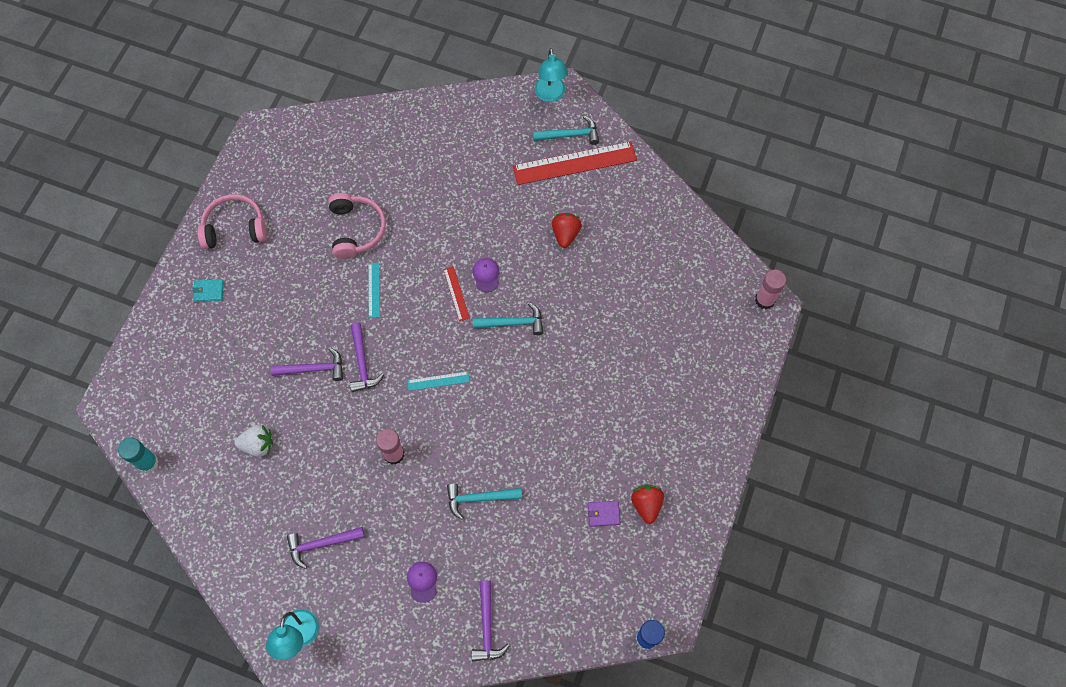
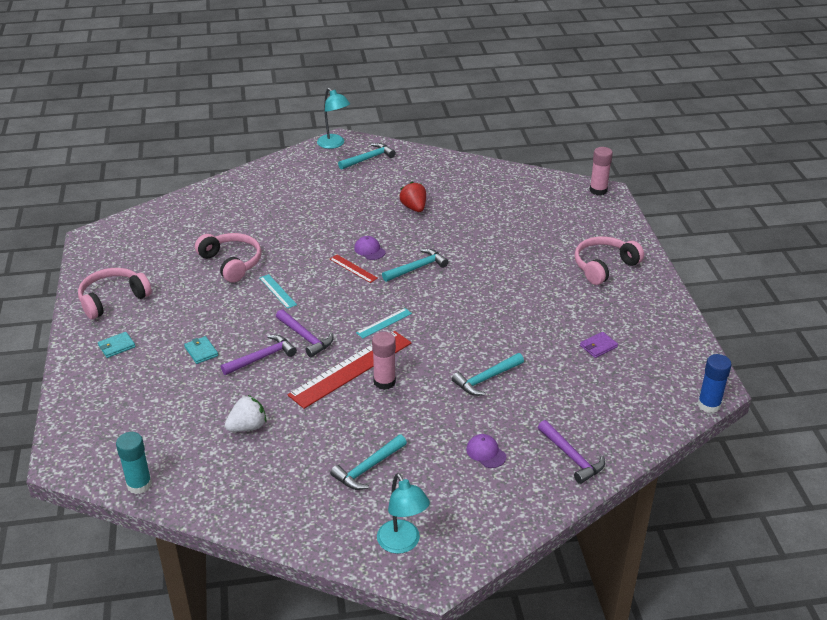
camera: 30 degrees left, 30 degrees down
(270, 334) = (201, 351): none -> turquoise wallet
(322, 544) = (368, 468): purple hammer -> turquoise hammer
(575, 163) = (386, 171): red ruler -> red ruler (351, 369)
(646, 505) = (626, 327): red strawberry -> none
(687, 413) = (604, 266): none -> pink headphones

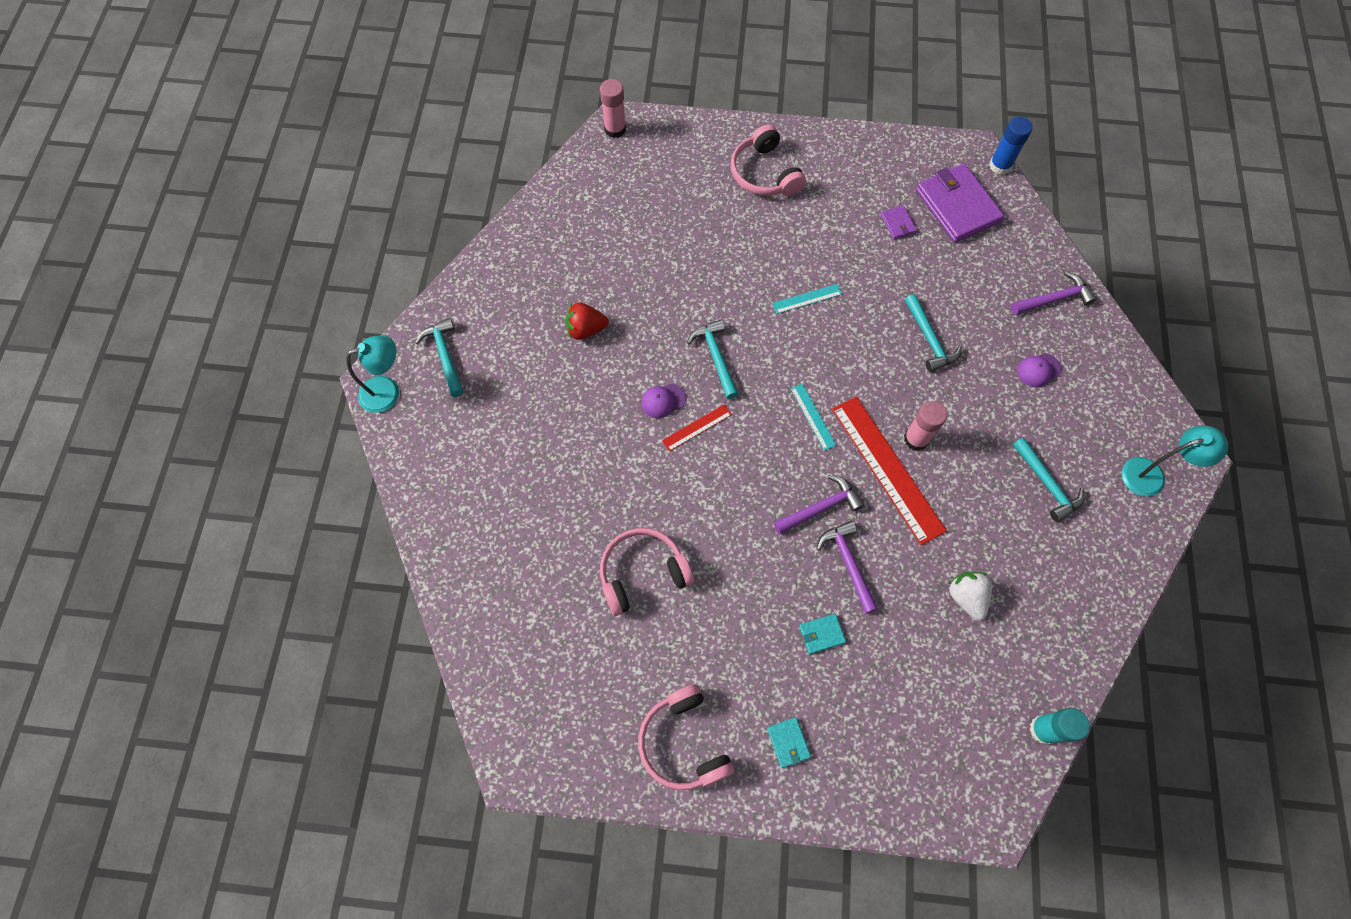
camera: 75 degrees left, 30 degrees up
(278, 291) = (720, 524): turquoise ruler -> turquoise ruler (807, 298)
(641, 381) = (957, 206): none -> purple wallet

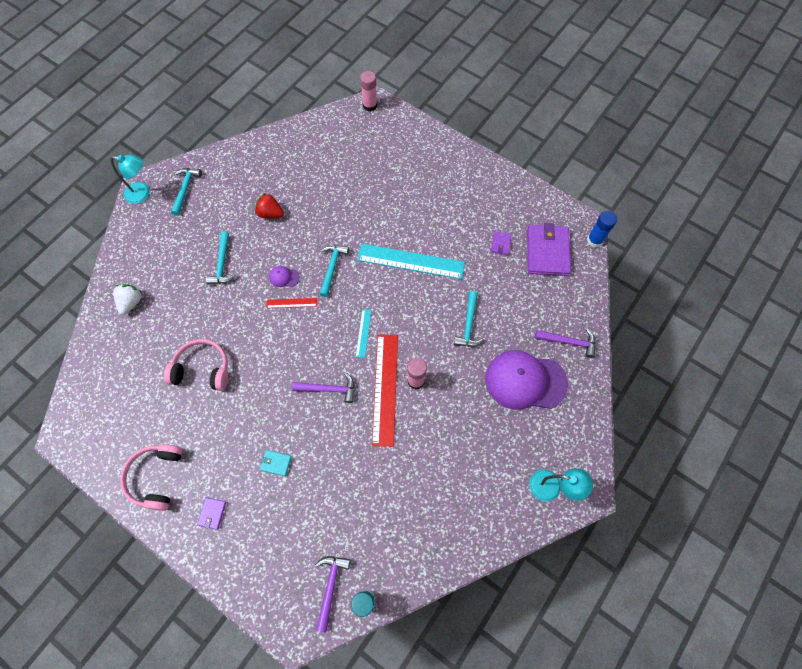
camera: 30 degrees right, 0 degrees up
(764, 173) = (439, 173): pink headphones -> none
(788, 742) = (212, 513): turquoise wallet -> purple wallet
(807, 298) = (411, 261): turquoise ruler -> turquoise ruler, size x2.16
(848, 563) = (321, 431): purple hammer -> purple hammer (330, 587)
(966, 597) = (377, 493): white strawberry -> white strawberry (131, 302)
(1038, 370) = (525, 381): purple cap -> purple cap, size x2.49
(1047, 484) = (478, 454): turquoise hammer -> turquoise hammer (222, 264)

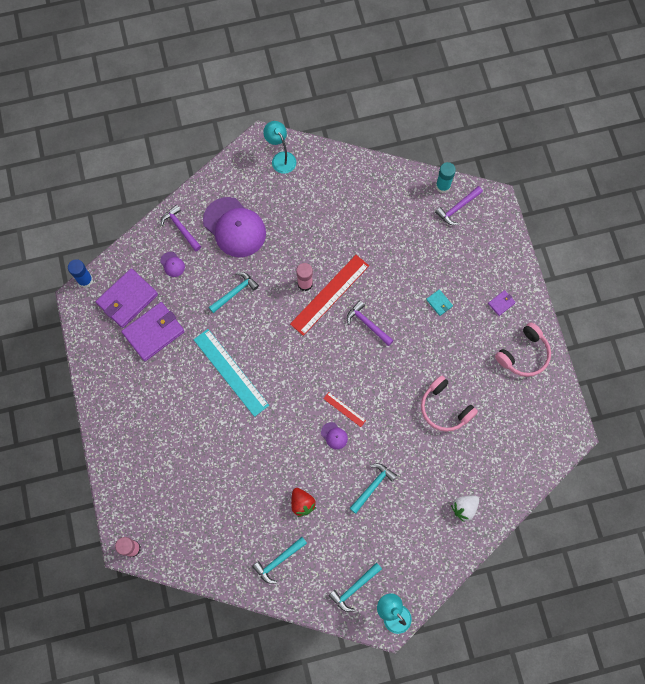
camera: 140 degrees left, 5 degrees up
(332, 268) = (292, 414): turquoise hammer -> turquoise hammer (278, 561)
(363, 333) = (312, 344): turquoise ruler -> none
(500, 244) = (154, 332): purple wallet -> purple wallet, size x2.26
(542, 306) = (172, 264): none -> purple cap

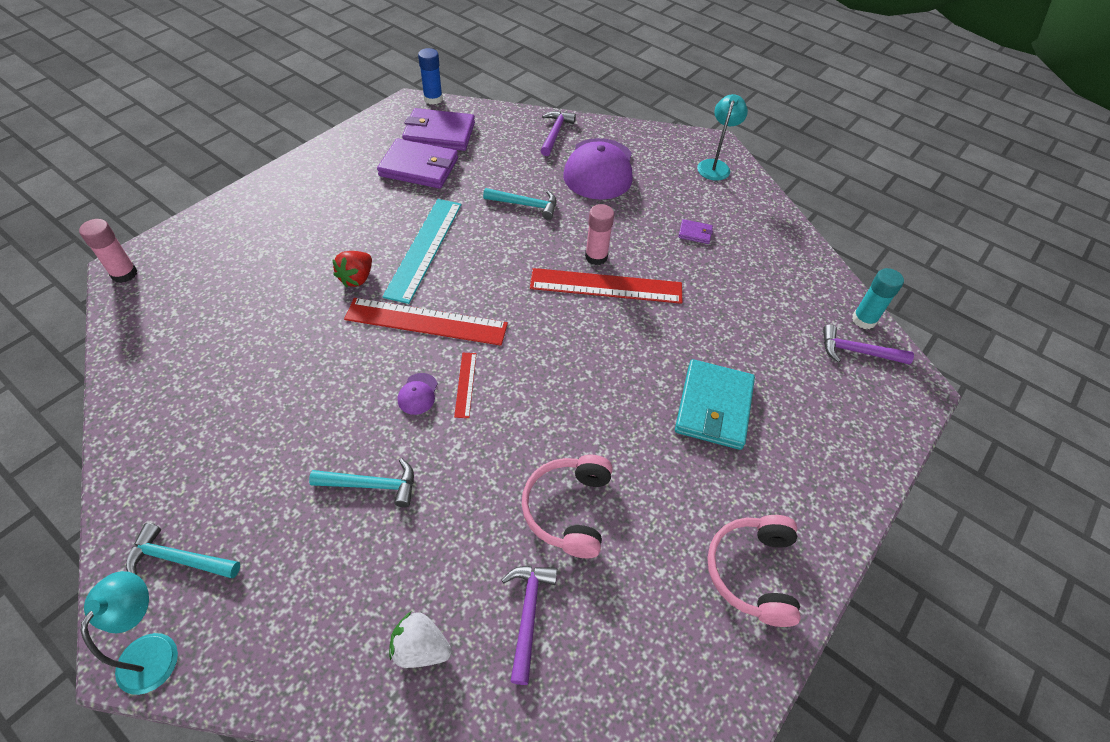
camera: 50 degrees right, 20 degrees down
(172, 264) = (509, 146): purple cap -> none
(278, 561) = (180, 432): turquoise hammer -> none
(288, 404) = (426, 322): none -> red ruler
(302, 503) = (289, 412): red strawberry -> red strawberry (357, 278)
(367, 324) = (606, 344): purple hammer -> purple hammer (528, 615)
(439, 303) = (713, 407): turquoise wallet -> turquoise wallet, size x2.26
(501, 303) = (795, 486): purple wallet -> purple wallet (695, 233)
(523, 354) = (752, 572): pink headphones -> pink headphones turned 90 degrees clockwise

